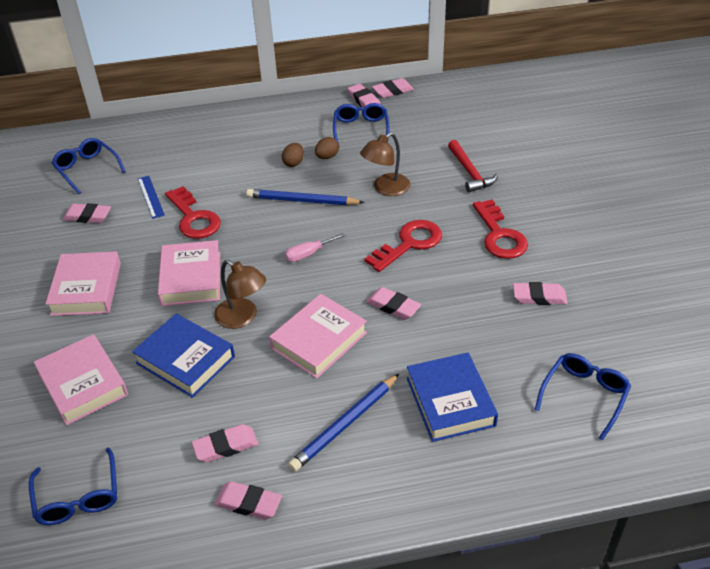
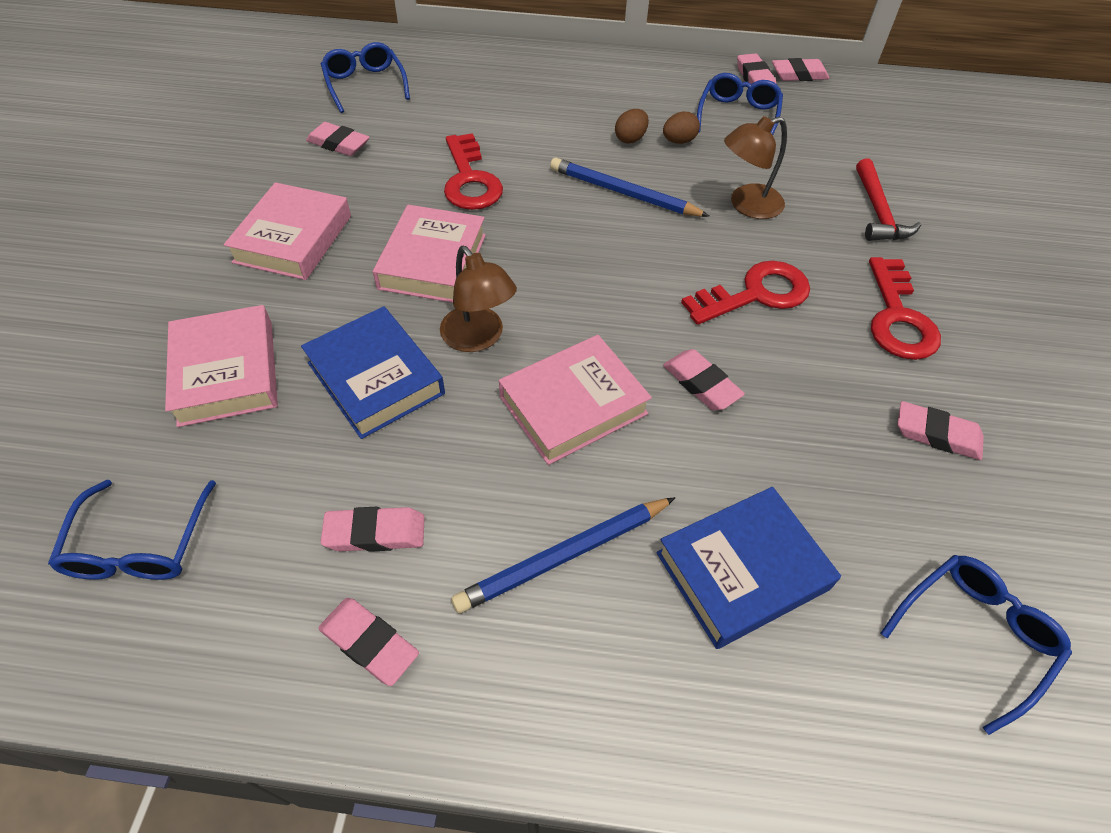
camera: 15 degrees right, 10 degrees up
(150, 196) = (427, 138): blue ruler -> none
(308, 254) = (605, 270): pink screwdriver -> none
(450, 401) = (742, 571): blue book -> blue book turned 60 degrees clockwise

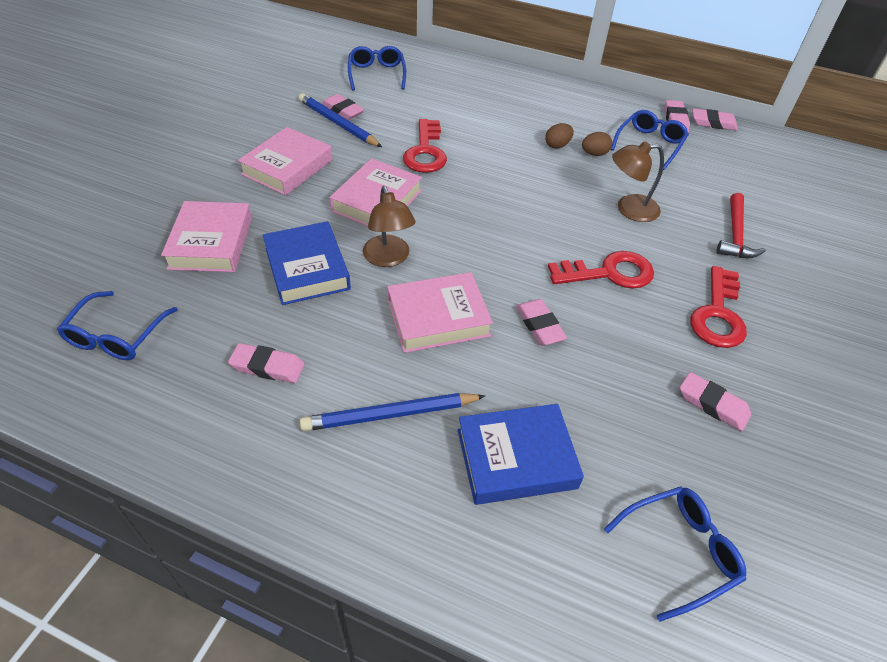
camera: 15 degrees right, 5 degrees down
(369, 643) = (236, 434): pink eraser -> none
(623, 193) = (536, 182): blue pencil -> blue pencil (338, 123)

